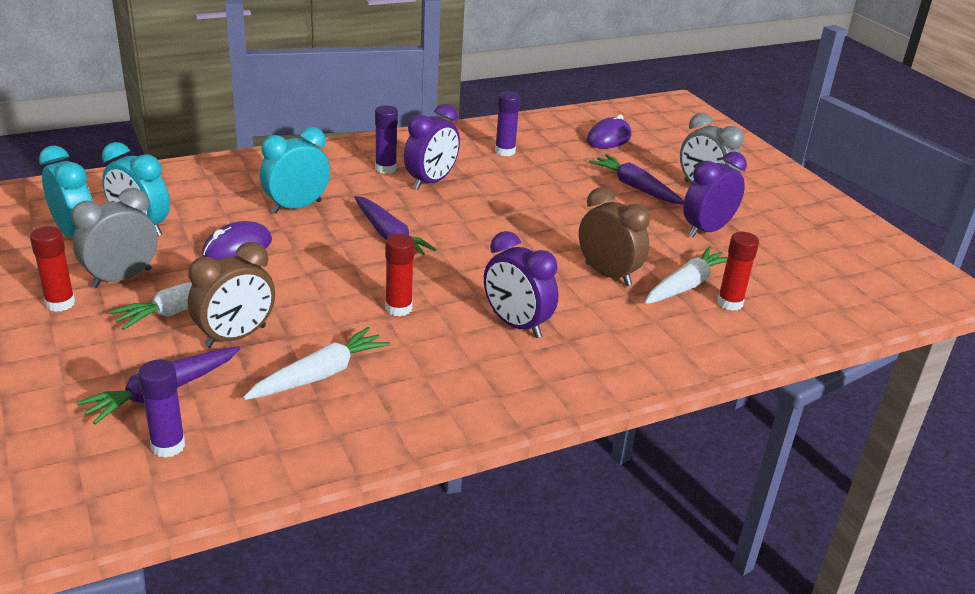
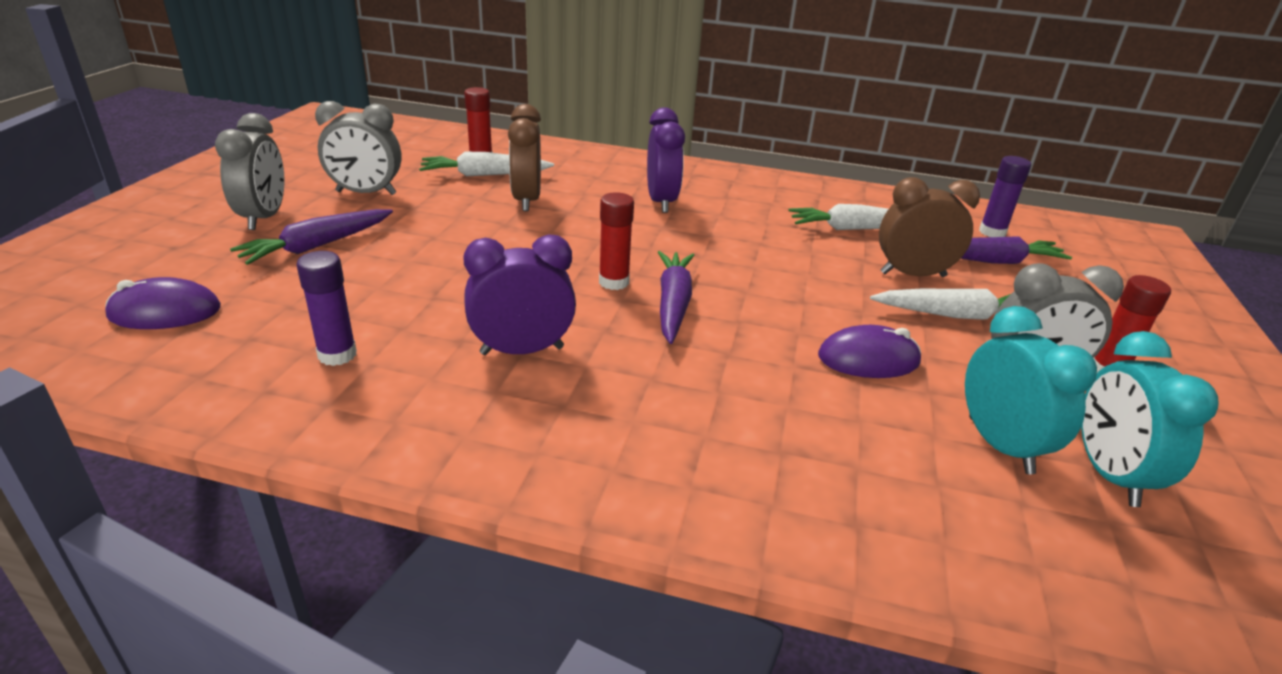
camera: 140 degrees left, 0 degrees up
(296, 207) = (749, 388): turquoise clock -> none
(386, 168) = (549, 401): purple glue stick -> none
(398, 308) = (744, 243): red glue stick -> red glue stick (614, 282)
(635, 187) = (317, 246): purple carrot -> purple carrot turned 45 degrees clockwise
(707, 230) = (366, 193): purple clock -> grey clock

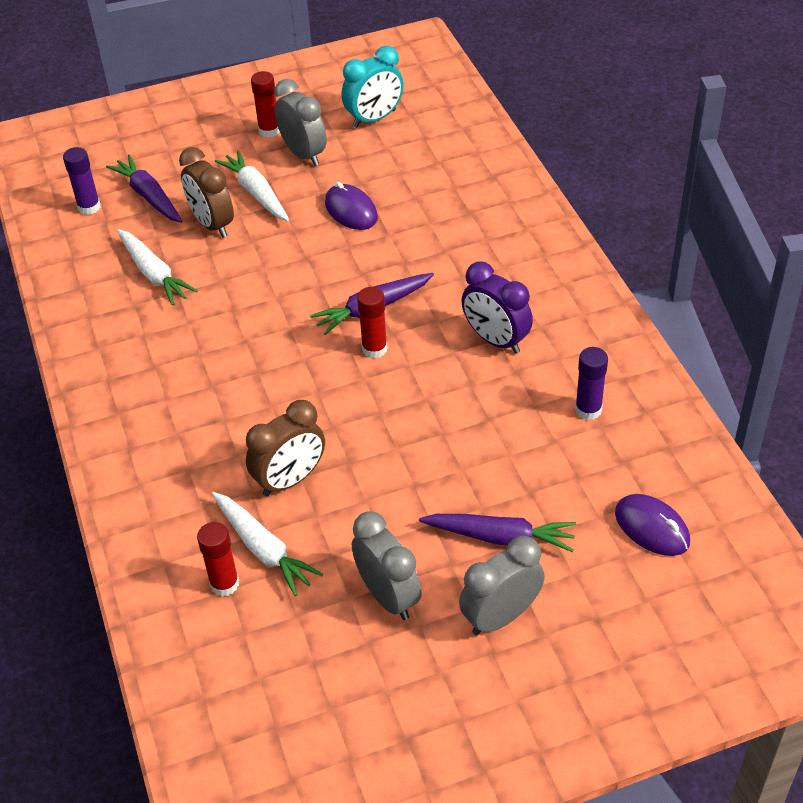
camera: 120 degrees left, 15 degrees up
(661, 202) = (206, 398): purple clock -> none
(1000, 445) = (386, 151): turquoise clock -> none

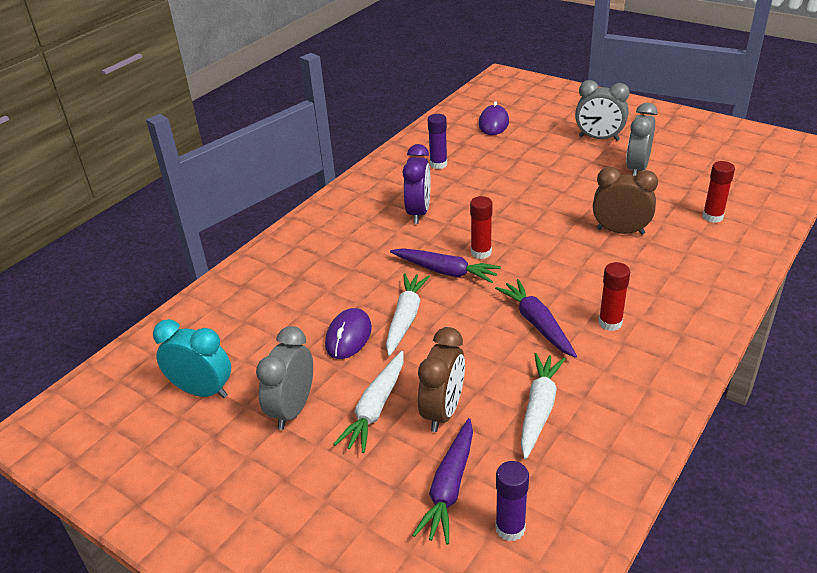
camera: 125 degrees left, 10 degrees down
(263, 549) = (674, 216): white carrot -> white carrot (405, 318)
(269, 130) = (272, 458): red glue stick -> red glue stick (610, 323)
(500, 537) = (556, 155): purple carrot -> purple carrot (537, 323)

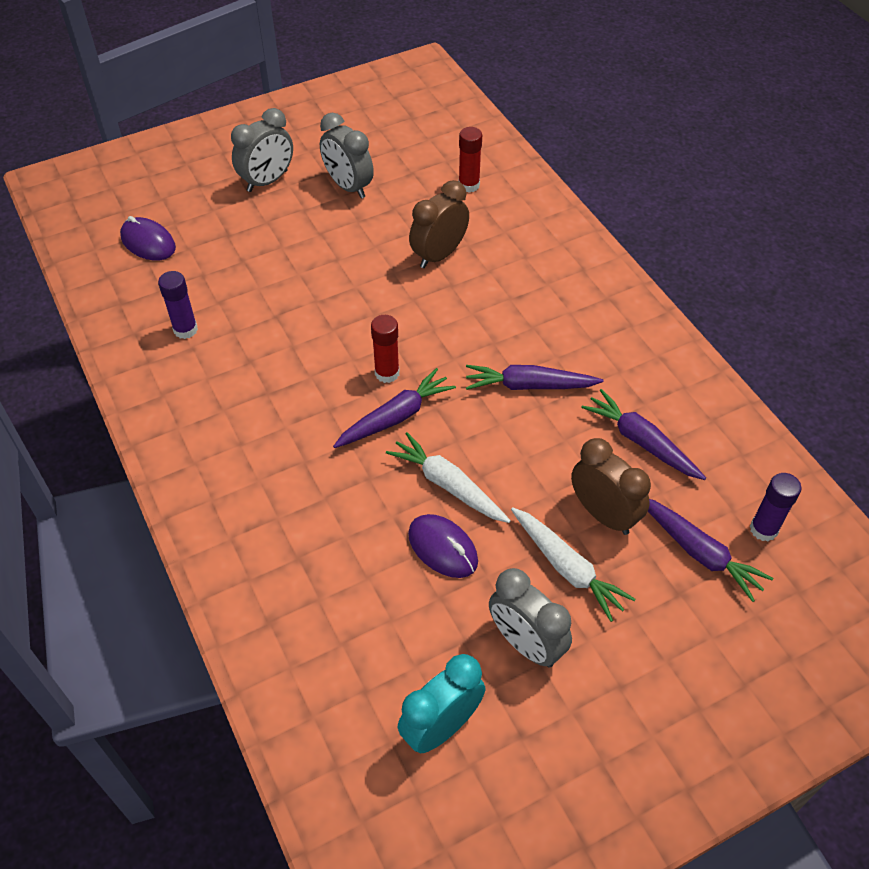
camera: 65 degrees left, 15 degrees up
(418, 212) = (268, 391): purple clock -> none
(539, 409) = (641, 441): white carrot -> purple carrot
(610, 323) = (563, 335): red glue stick -> none

